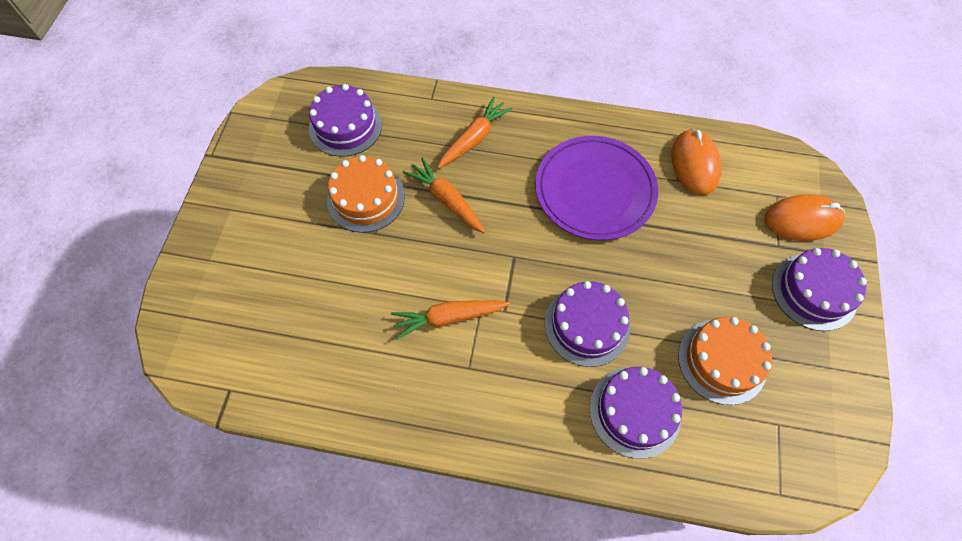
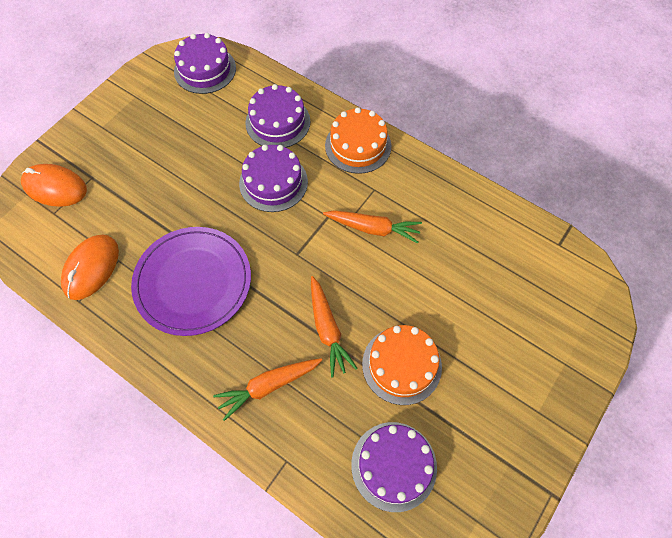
camera: 155 degrees left, 0 degrees up
(722, 361) = (199, 126): orange cake -> orange cake (358, 145)
(814, 291) = (99, 139): purple cake -> purple cake (205, 69)

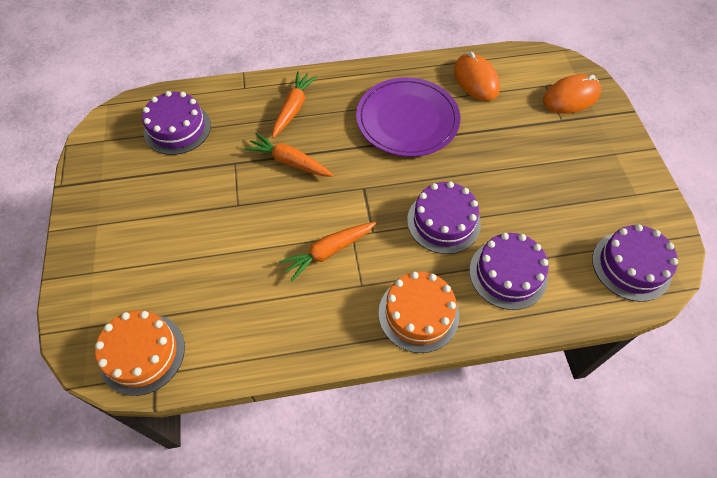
camera: 135 degrees right, 5 degrees down
(401, 365) = (218, 180): orange cake -> orange cake (142, 353)

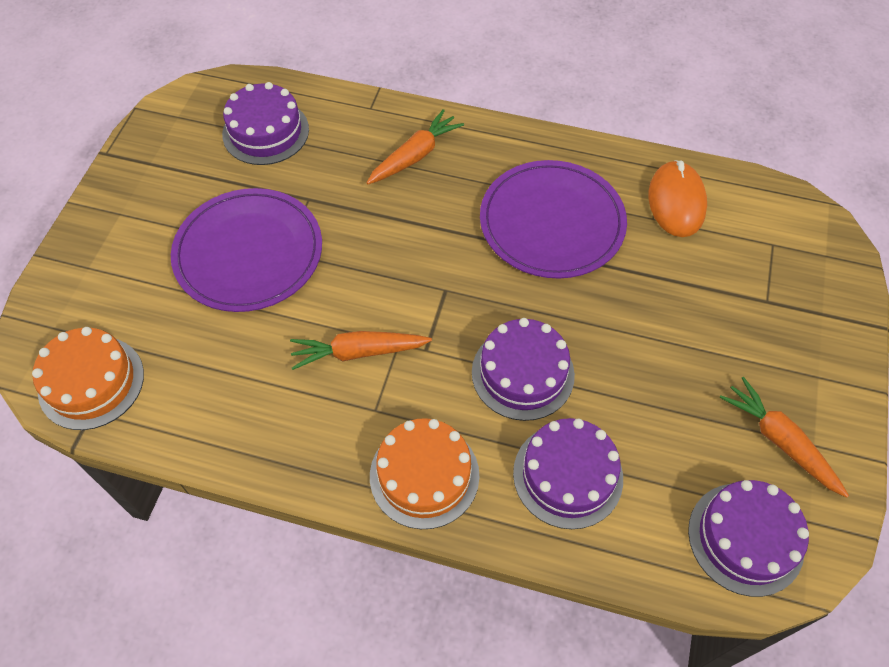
camera: 25 degrees right, 0 degrees up
(212, 215) = (248, 253): none -> purple plate
(289, 162) = (373, 222): orange carrot -> orange carrot (779, 441)
(571, 97) = (800, 274): orange mouse -> none

